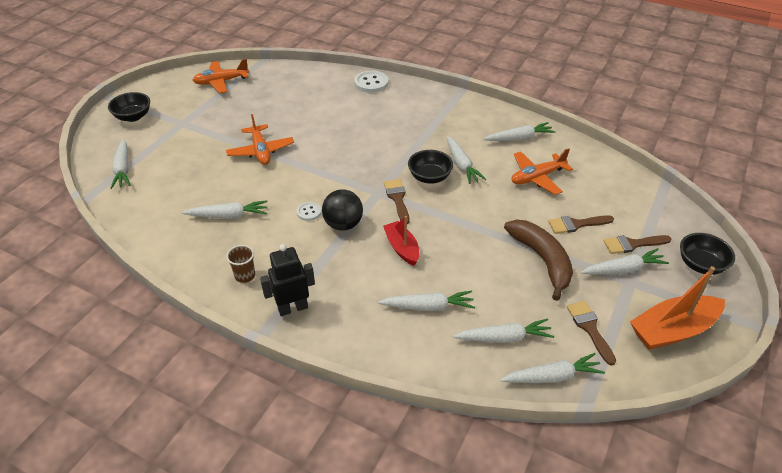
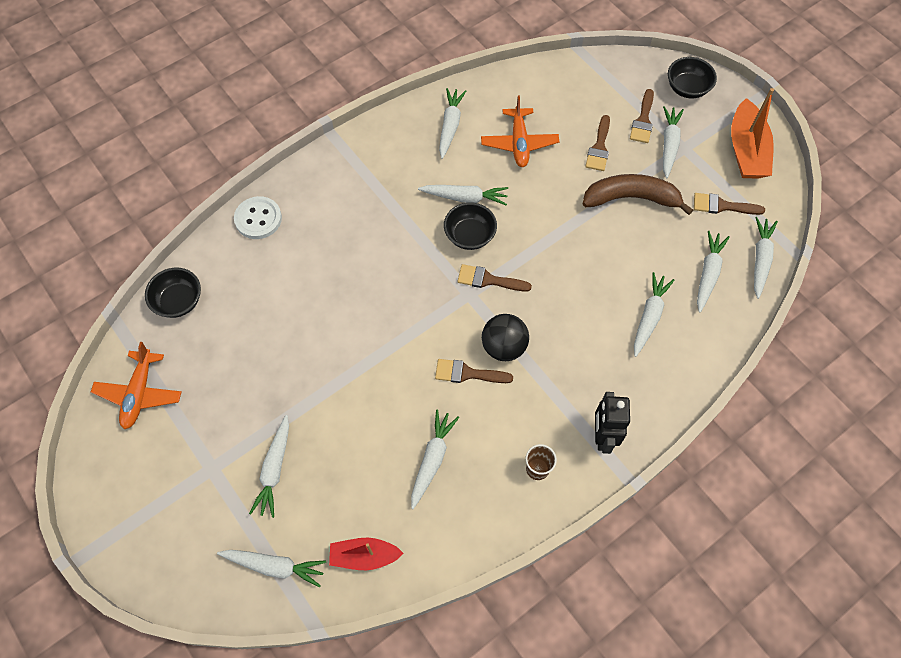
camera: 65 degrees left, 20 degrees up
(133, 117) = (156, 531): black bowl -> black bowl (179, 301)
(191, 147) = (274, 469): none -> white carrot
(261, 151) = (328, 389): orange plane -> none
(309, 212) = (467, 373): white button -> brown brush
(402, 248) = (563, 306): red boat -> red boat (364, 556)

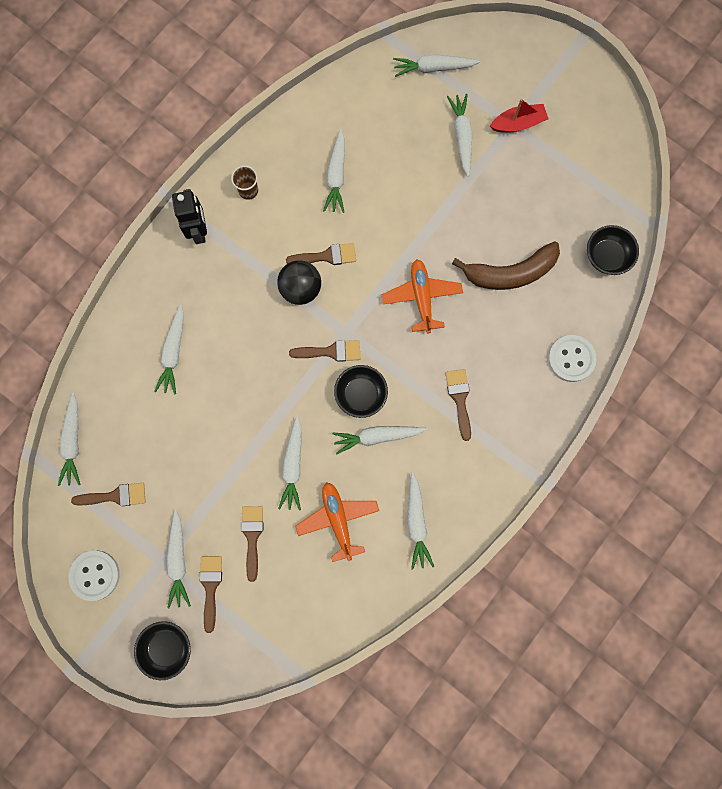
camera: 165 degrees right, 15 degrees up
(139, 393) = (600, 168): orange plane -> orange plane (421, 297)
(364, 556) = (368, 92): red boat -> red boat (518, 123)
(377, 210) = (459, 399): none -> brown brush
(631, 198) = (209, 481): brown banana -> brown banana (510, 273)
(708, 274) = (123, 413): white carrot -> white carrot (293, 466)
(746, 150) = (95, 575): orange boat -> white button

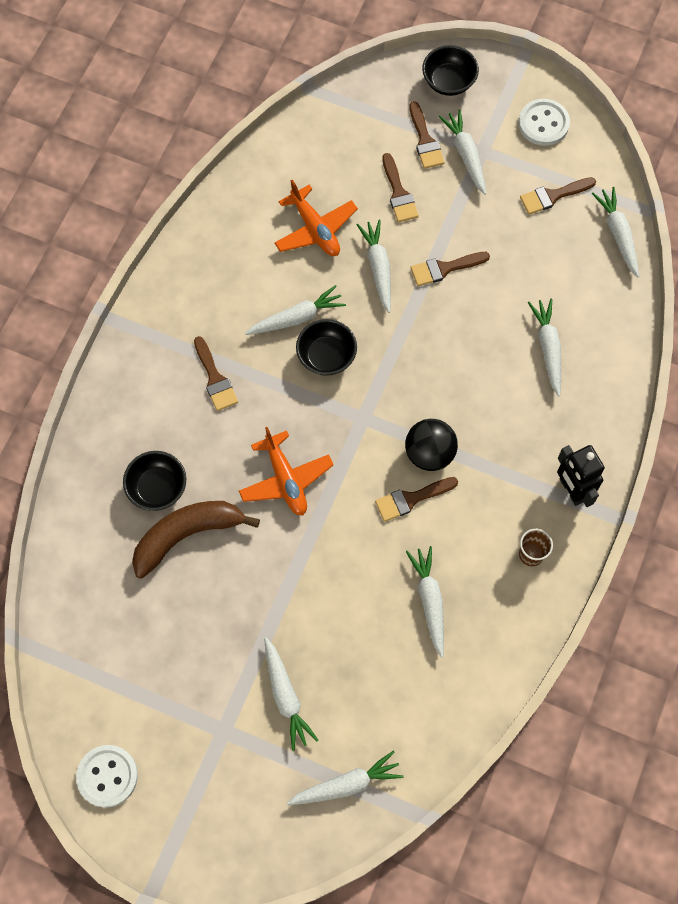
camera: 165 degrees right, 10 degrees down
(331, 351) = (373, 393): brown brush -> brown brush (444, 268)
(416, 522) = (232, 246): white carrot -> none
(518, 123) = (216, 734): red boat -> none
(571, 359) = (96, 453): white button -> white button (107, 776)
(606, 256) = (73, 585): black bowl -> black bowl (157, 488)

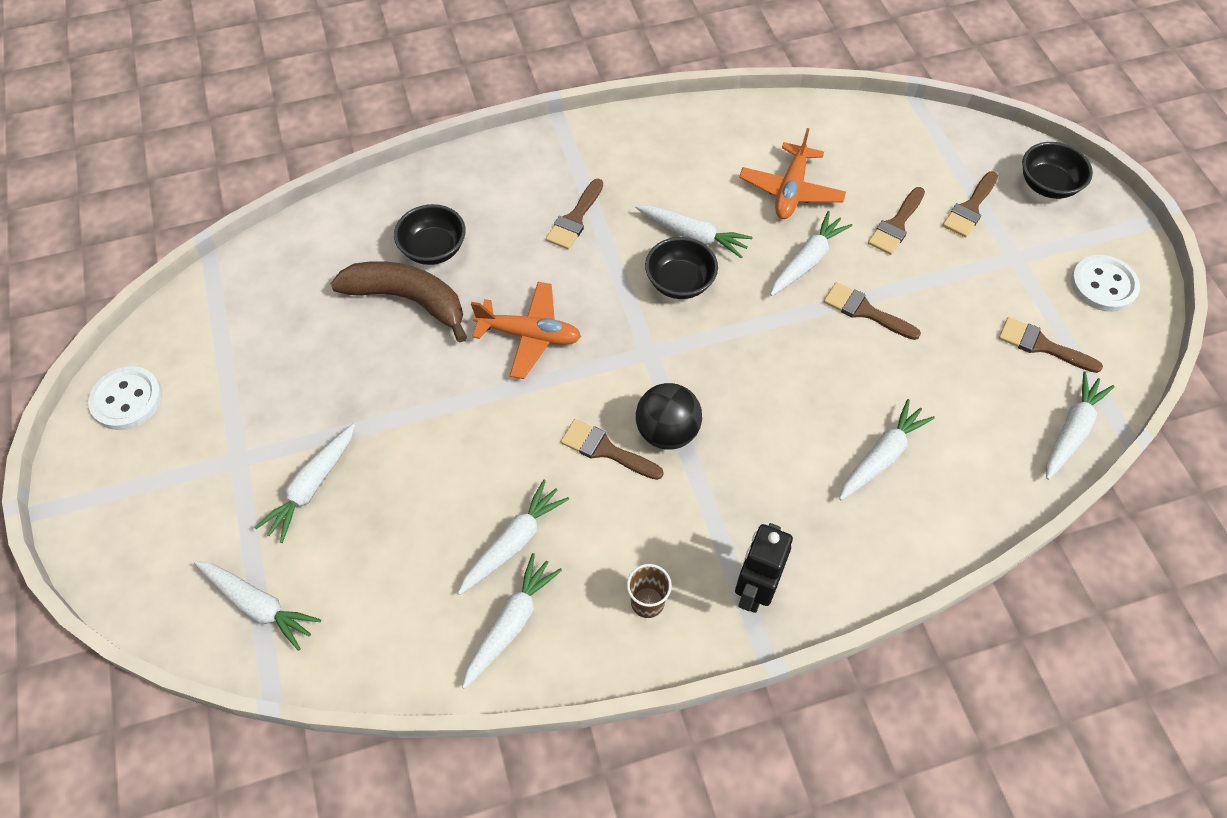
camera: 50 degrees right, 10 degrees down
(285, 479) = (529, 335): orange plane -> orange plane turned 105 degrees counterclockwise
(465, 155) = (994, 248): white carrot -> white carrot (511, 624)

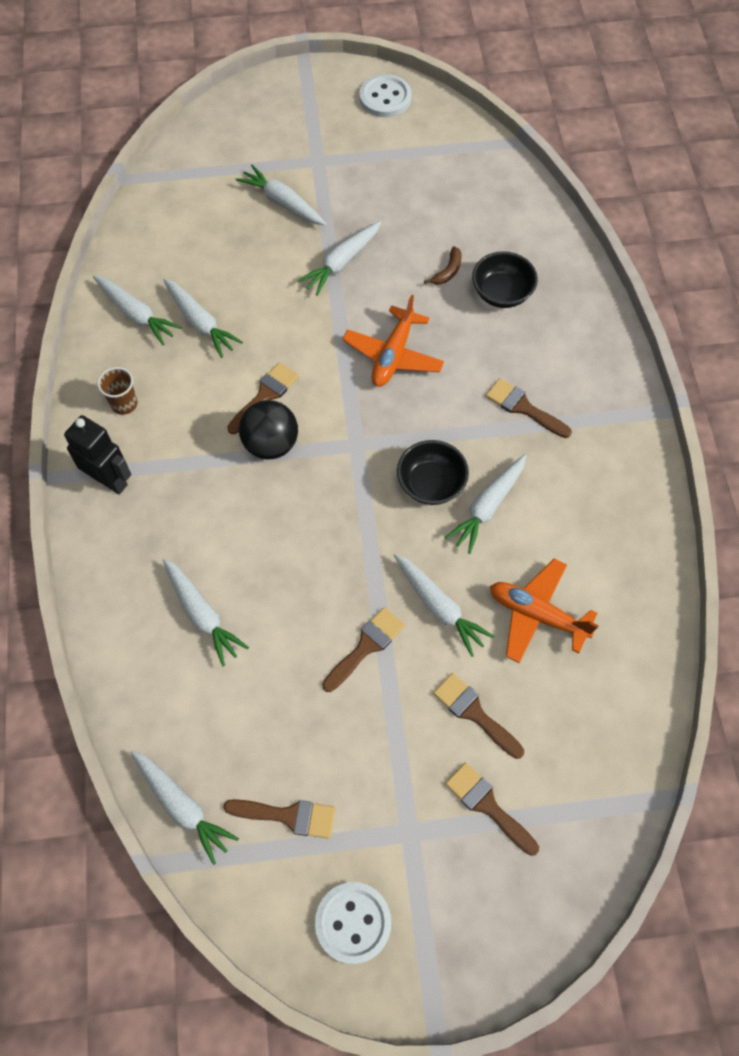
camera: 100 degrees right, 5 degrees up
(258, 605) = (197, 171): white carrot -> white carrot (342, 262)
(408, 300) = (447, 271): brown banana -> brown banana, size x0.41
(1041, 345) = (288, 816): brown brush -> brown brush turned 60 degrees clockwise
(1047, 185) = (511, 916): black bowl -> none

